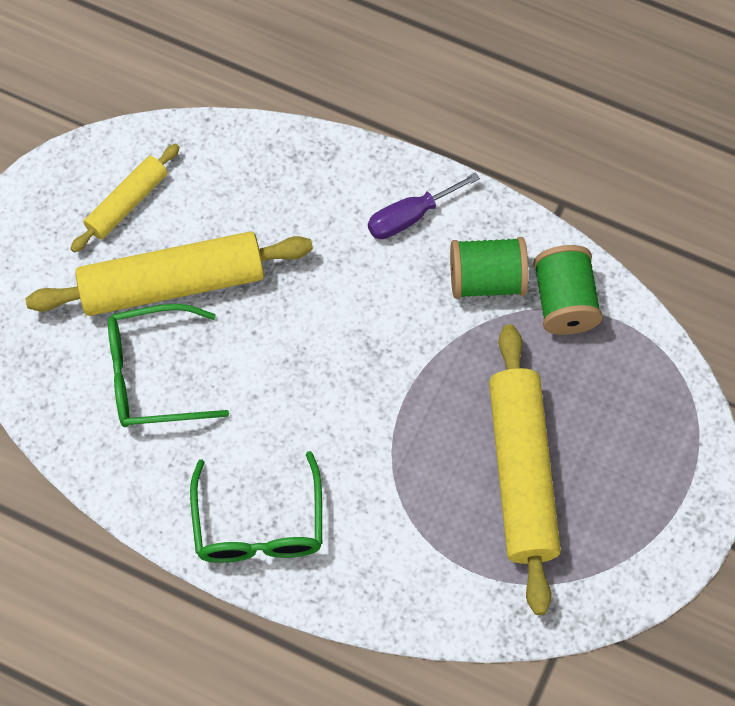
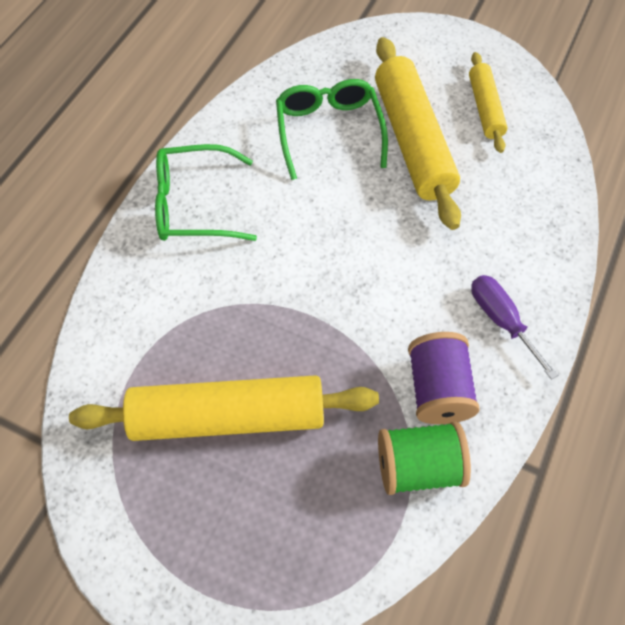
camera: 90 degrees right, 5 degrees down
(127, 203) = (485, 108): yellow rolling pin -> yellow rolling pin turned 45 degrees clockwise
(487, 280) = (438, 390): green spool -> purple spool

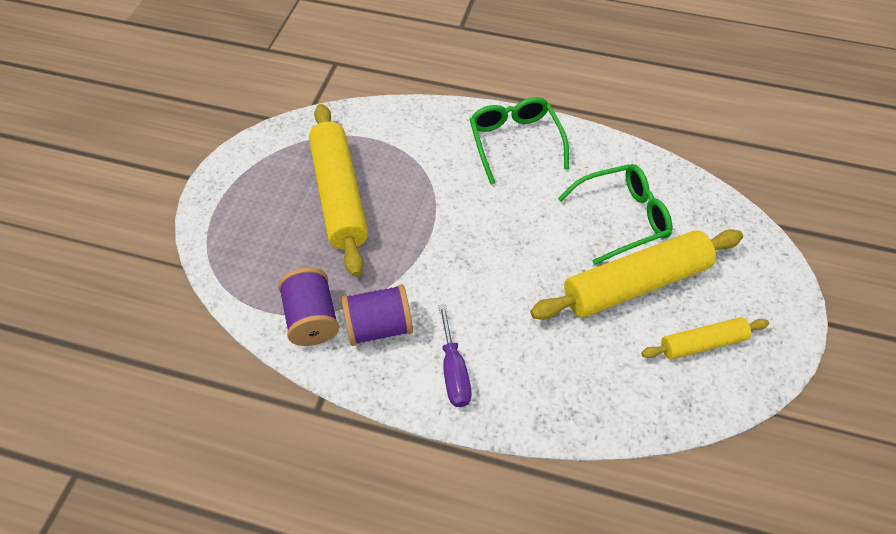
camera: 80 degrees right, 5 degrees down
(418, 466) = (312, 318): green spool -> purple spool
(501, 320) = (454, 371): purple screwdriver -> purple screwdriver turned 120 degrees clockwise

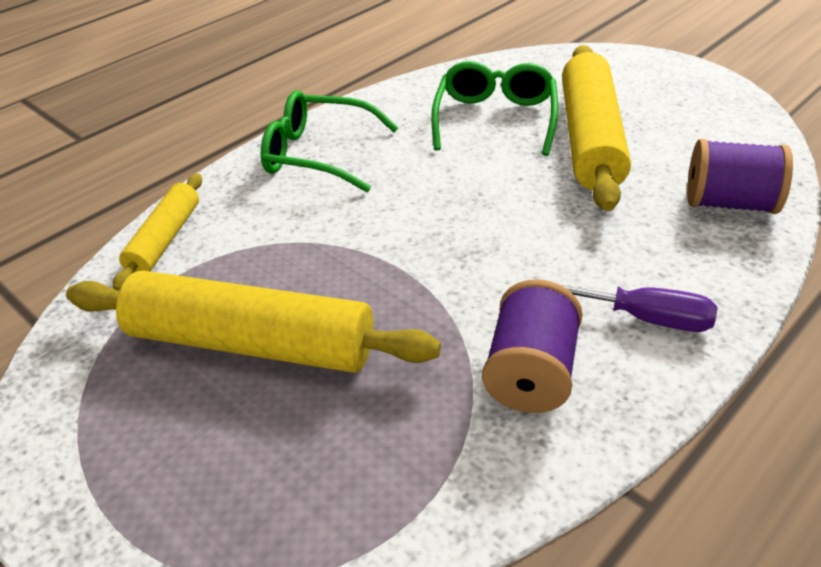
camera: 60 degrees left, 15 degrees down
(312, 318) = (469, 452): purple spool -> purple spool (729, 203)
(702, 343) = (690, 124): yellow rolling pin -> yellow rolling pin (165, 240)

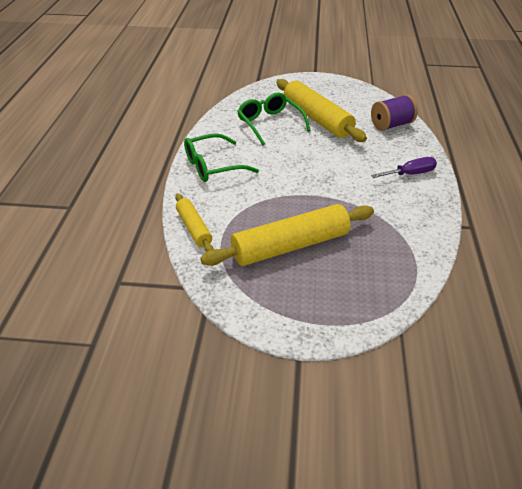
camera: 40 degrees left, 0 degrees up
(531, 373) = (397, 207): purple spool -> none

